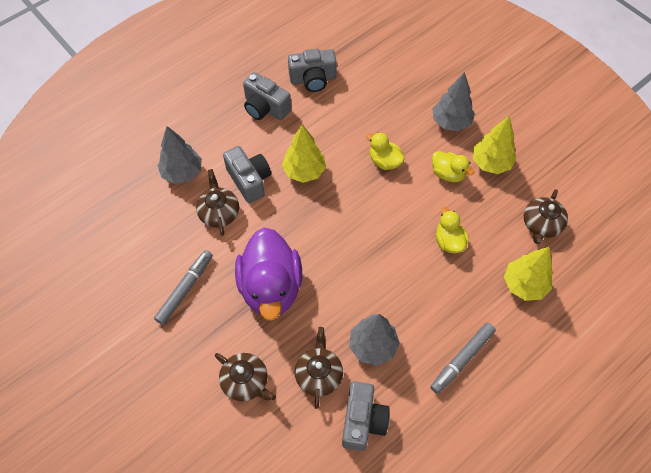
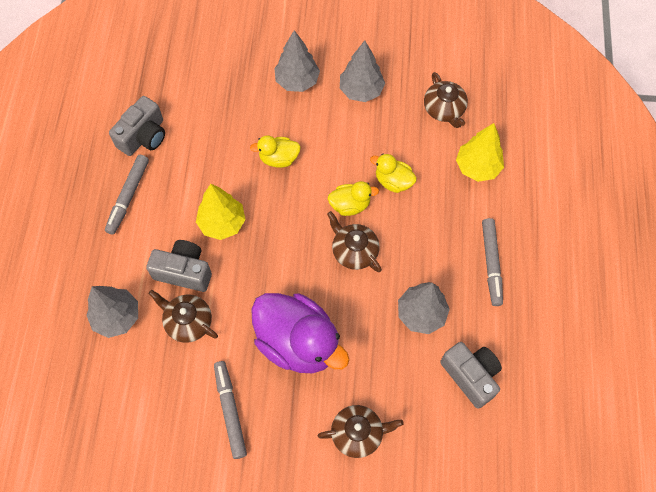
camera: 45 degrees left, 5 degrees up
(265, 108) = (128, 196): grey camera -> grey marker
(319, 374) = (405, 373): brown teapot -> brown teapot (354, 251)
(448, 174) = (338, 127): yellow duck -> yellow duck (350, 205)
(490, 163) = (361, 91): yellow tree -> grey tree

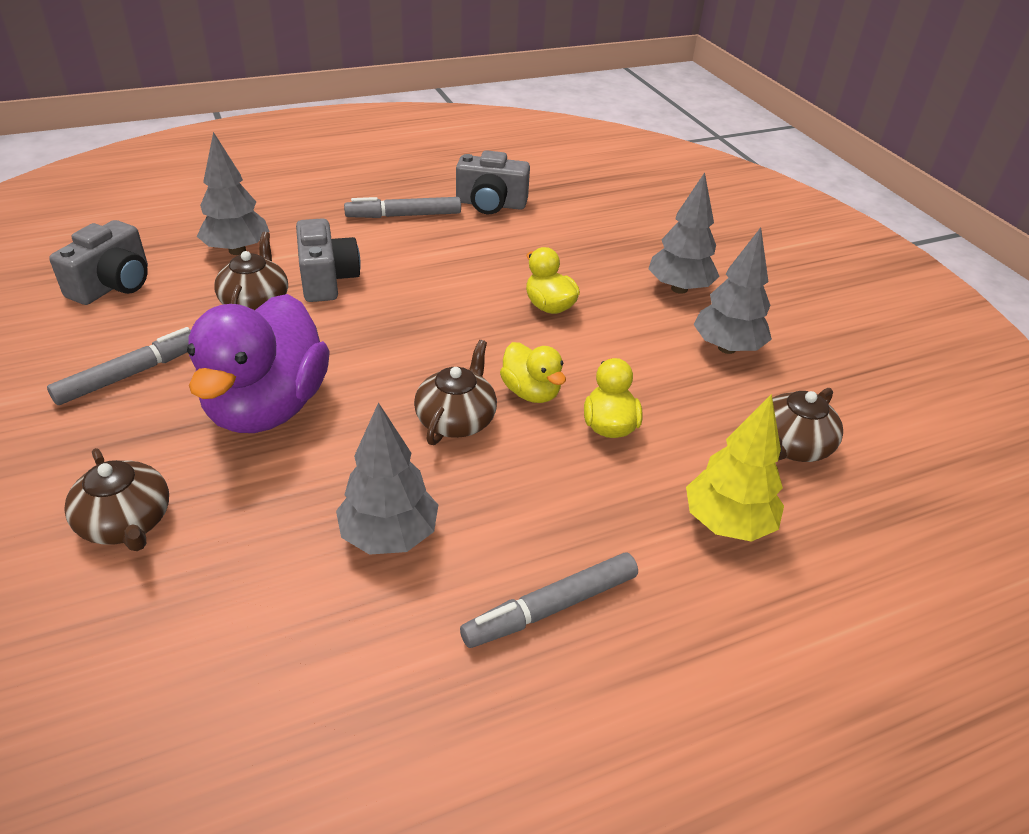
camera: 60 degrees right, 25 degrees down
(222, 223) = (416, 289): yellow tree -> none
(470, 376) = (295, 652): grey camera -> grey camera (113, 285)

